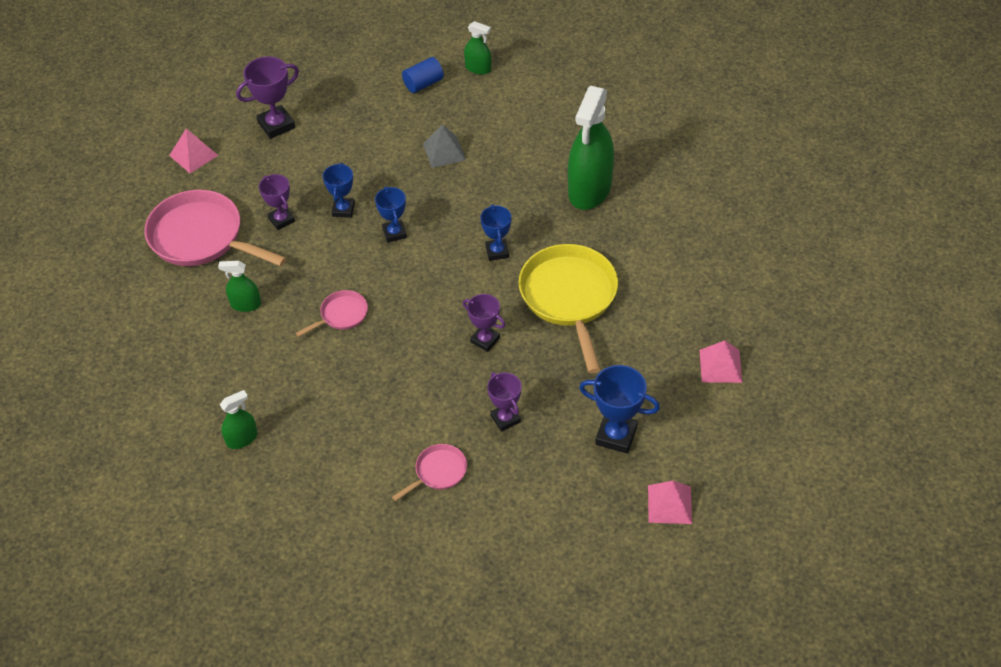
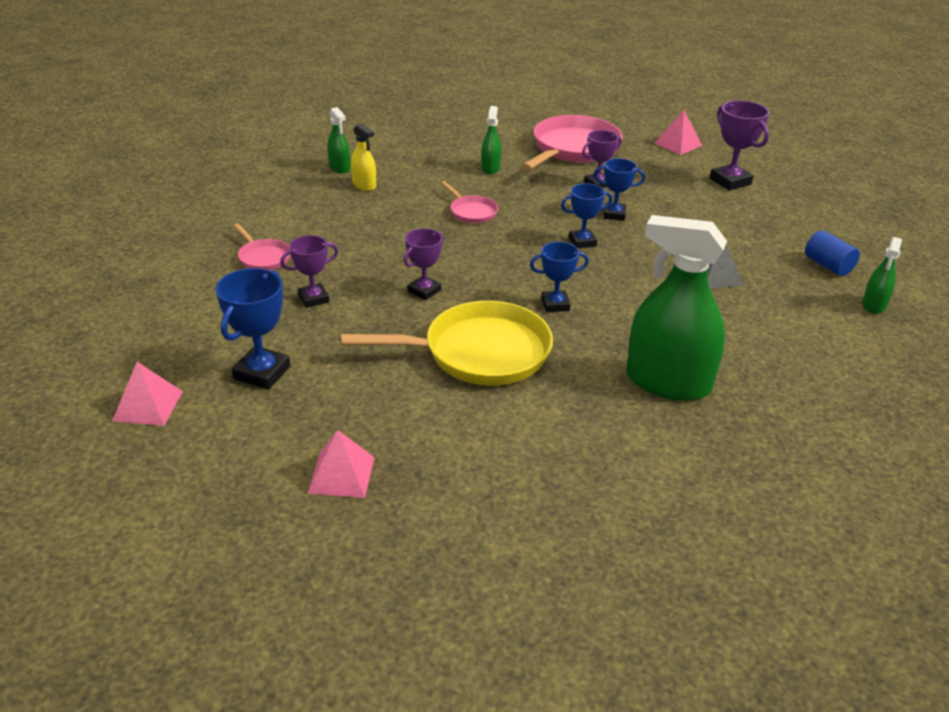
camera: 90 degrees right, 15 degrees down
(284, 410) = (364, 185): none -> yellow spray bottle

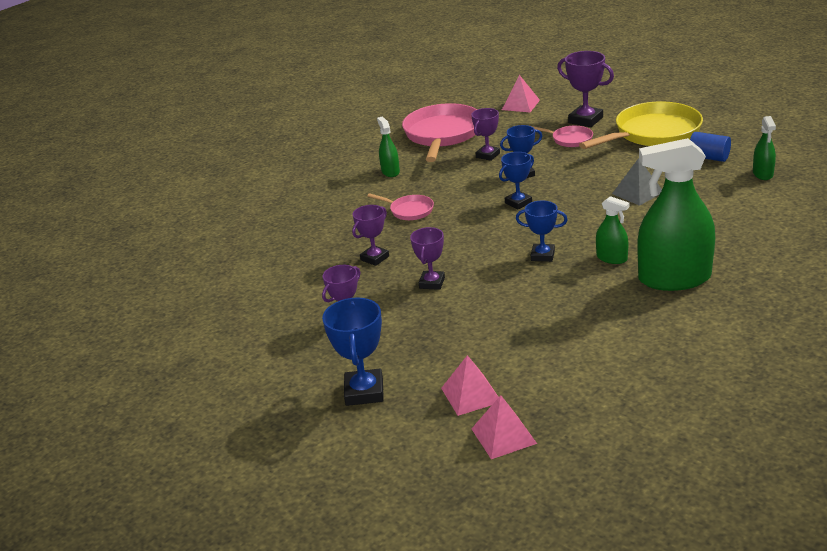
camera: 20 degrees left, 5 degrees down
(148, 406) = (295, 453): pink pyramid -> pink pyramid (471, 395)
(263, 257) = (270, 307): pink pan -> pink pan (569, 139)
(339, 167) = (261, 214): green spray bottle -> green spray bottle (612, 258)
(364, 185) = (297, 220): yellow spray bottle -> none
(396, 246) = (374, 258): none -> purple trophy
(478, 353) = (519, 311): yellow pan -> yellow pan (653, 133)
(555, 304) = (542, 255): blue trophy -> blue trophy turned 45 degrees clockwise

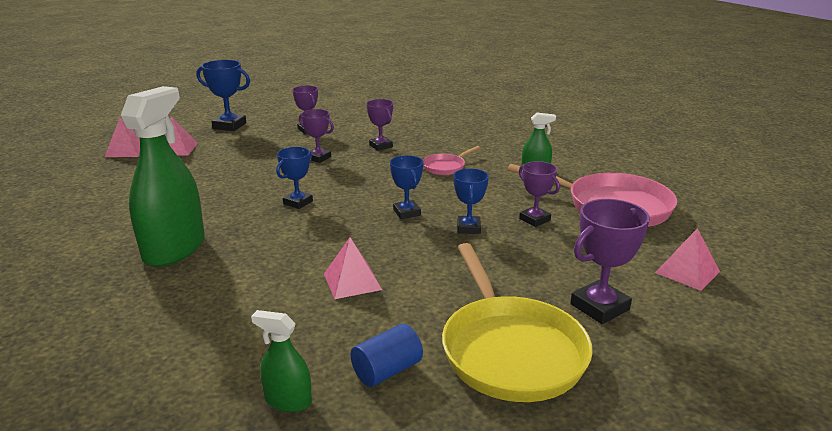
camera: 105 degrees right, 5 degrees down
(569, 139) = (540, 278): pink pan -> none
(612, 258) = (249, 230): green spray bottle -> none
(637, 192) = (352, 281): grey pyramid -> pink pyramid

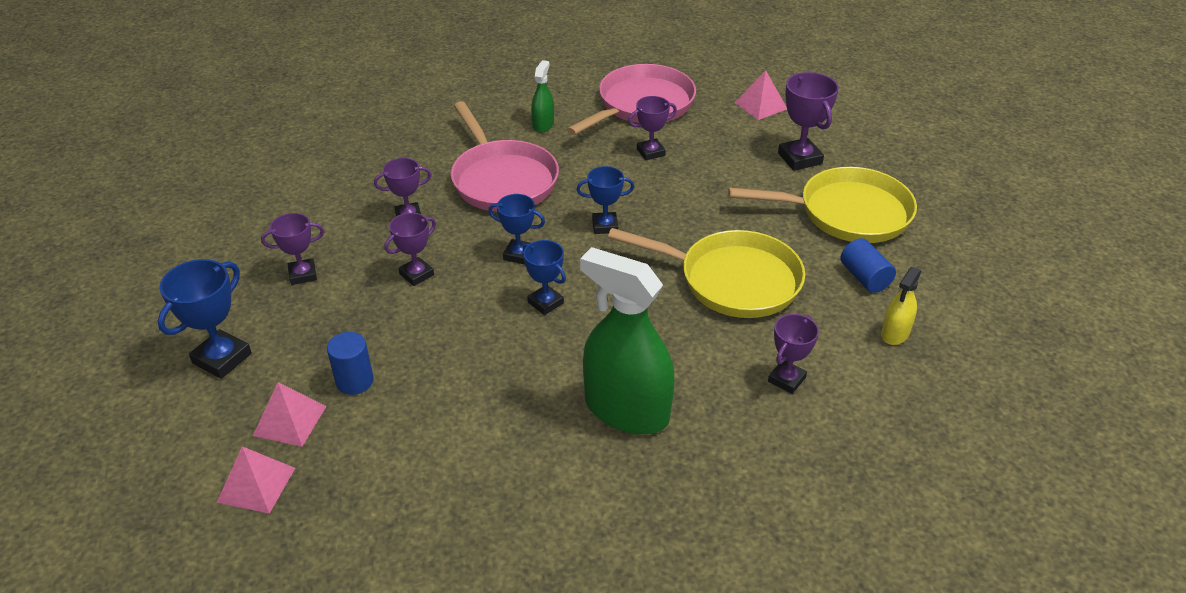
camera: 75 degrees left, 15 degrees up
(208, 325) = (786, 379): none -> purple trophy
(210, 158) = (354, 381): none -> blue cylinder
(288, 400) = (895, 333): green spray bottle -> yellow spray bottle
(352, 281) = (731, 280): pink pyramid -> yellow pan
(446, 167) = (502, 179): pink pan -> pink pan, size x2.10
(468, 228) = (653, 193): blue trophy -> blue trophy (519, 255)

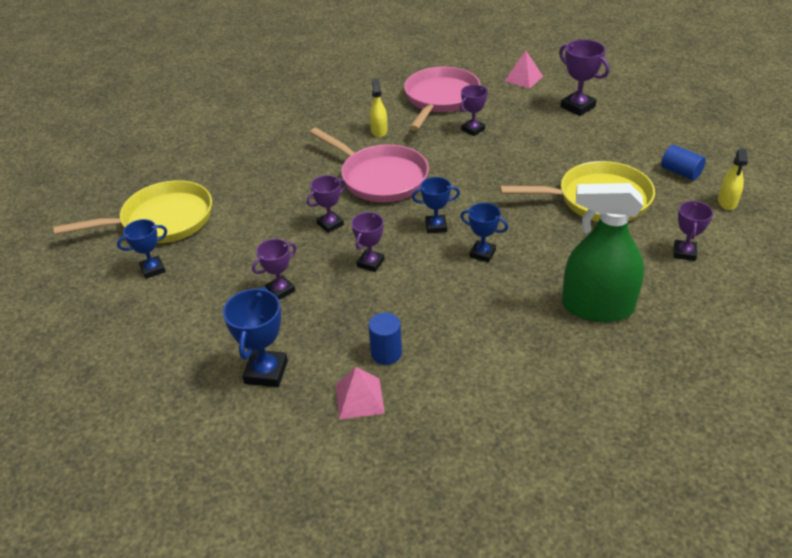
camera: 20 degrees left, 0 degrees up
(256, 485) = (372, 453): pink pyramid -> none
(543, 125) = (379, 131): green spray bottle -> yellow spray bottle
(605, 226) = (481, 188): blue trophy -> blue trophy (153, 269)
(846, 213) = (636, 134): yellow pan -> yellow pan (161, 220)

